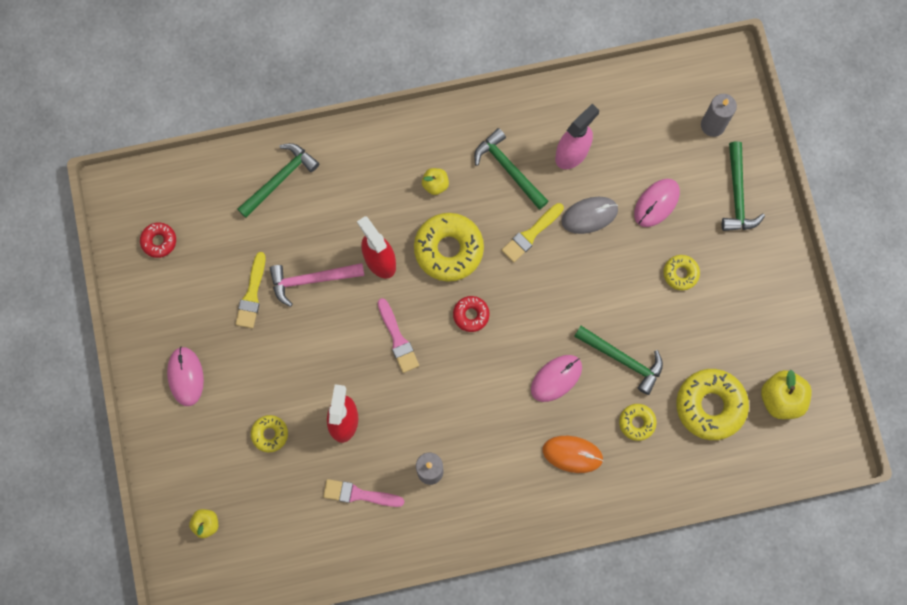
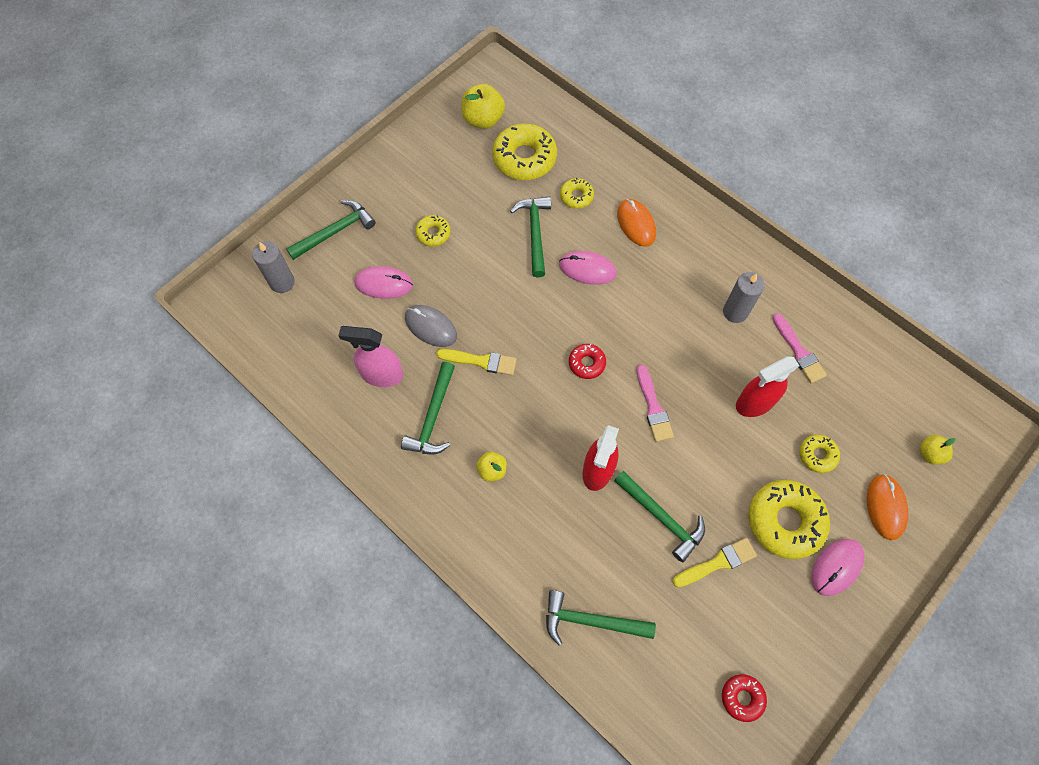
camera: 125 degrees left, 10 degrees down
(196, 451) = (885, 507): none -> orange mouse
(311, 280) = (661, 518): pink hammer -> green hammer
(397, 339) = (653, 407): pink brush -> pink brush turned 135 degrees clockwise
(448, 249) = (544, 418): yellow donut -> yellow donut (785, 521)

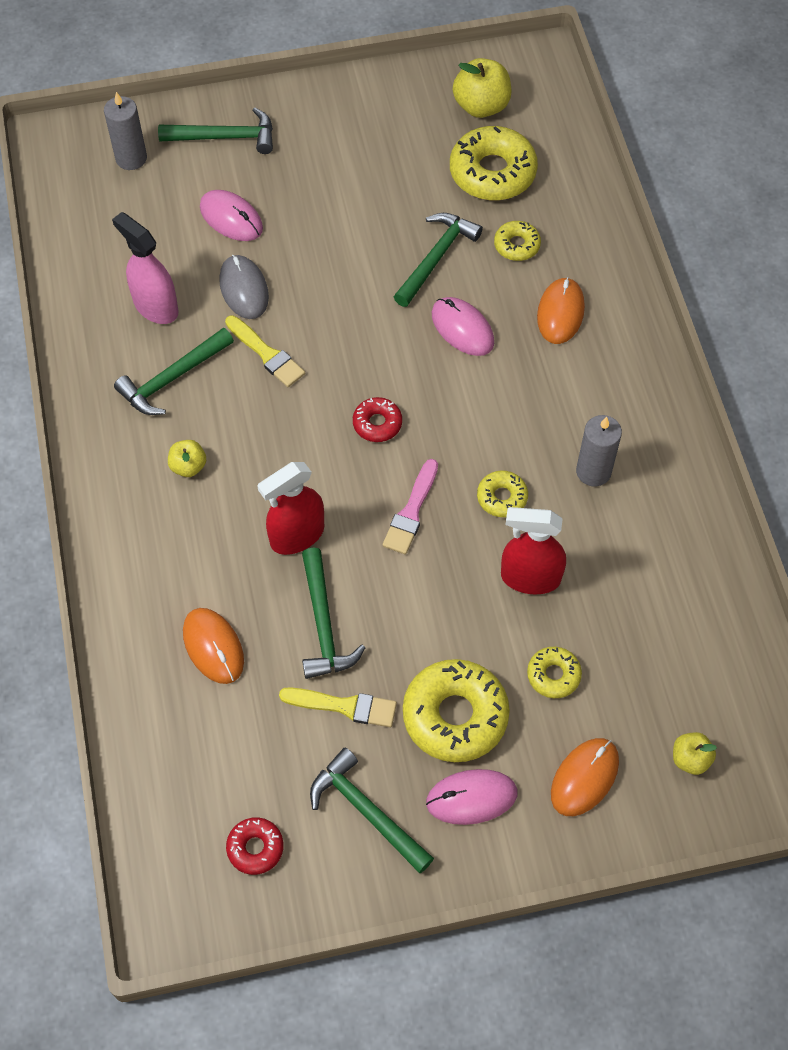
camera: 35 degrees right, 5 degrees down
(433, 233) = (325, 196): yellow donut -> yellow donut (502, 497)
(591, 621) = (165, 671): green hammer -> green hammer (366, 811)
(607, 581) = (213, 647): none -> orange mouse
(799, 351) = (631, 557): pink brush -> none

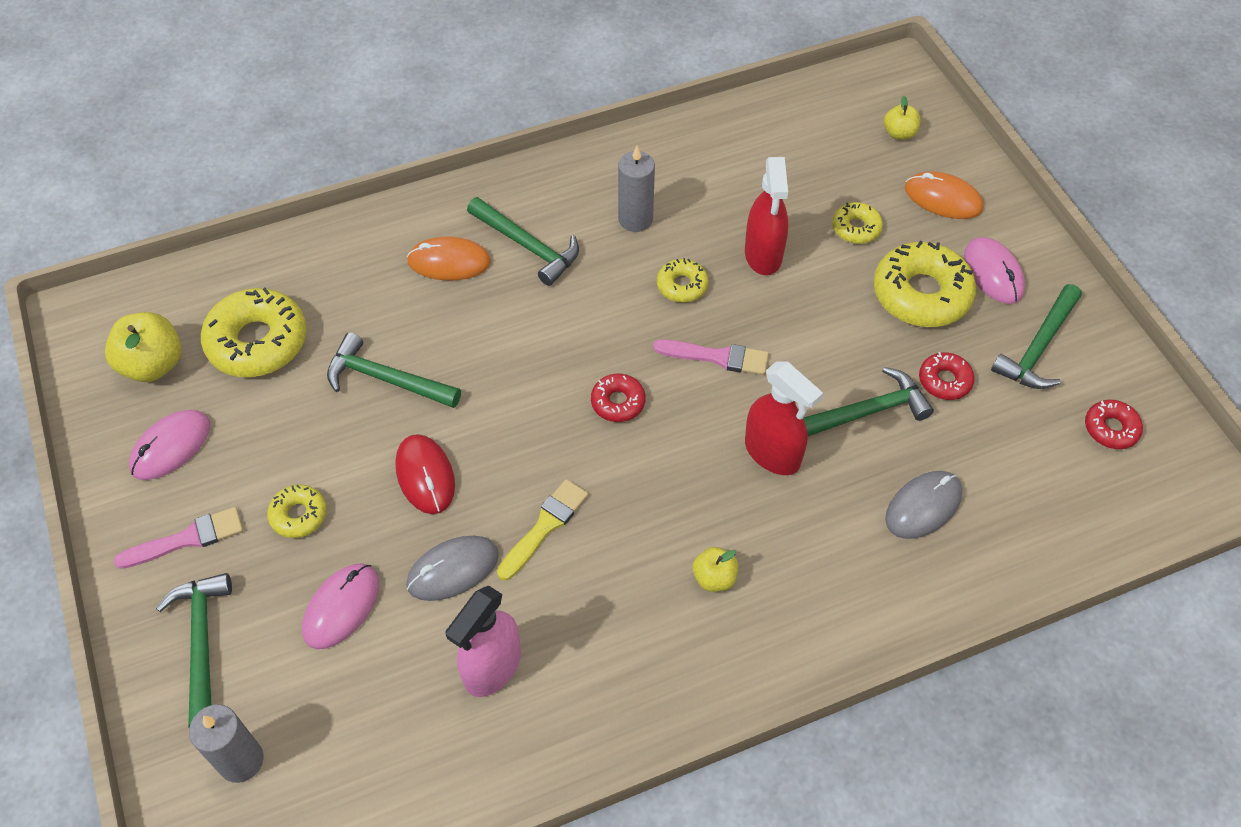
camera: 100 degrees left, 5 degrees down
(172, 378) = (597, 623): green hammer -> green hammer (527, 246)
(213, 647) = (923, 506): orange mouse -> grey mouse
(313, 128) = (187, 539): none -> pink brush
(334, 278) = (425, 475): none -> red mouse
(344, 706) = (944, 381): yellow brush -> red donut
(462, 328) = (481, 343): pink mouse -> pink mouse (171, 447)
(516, 245) = (362, 308): yellow donut -> yellow donut (299, 515)

